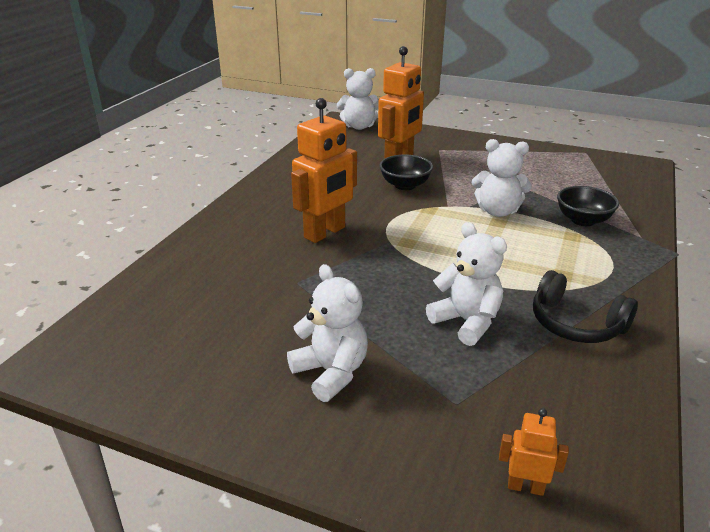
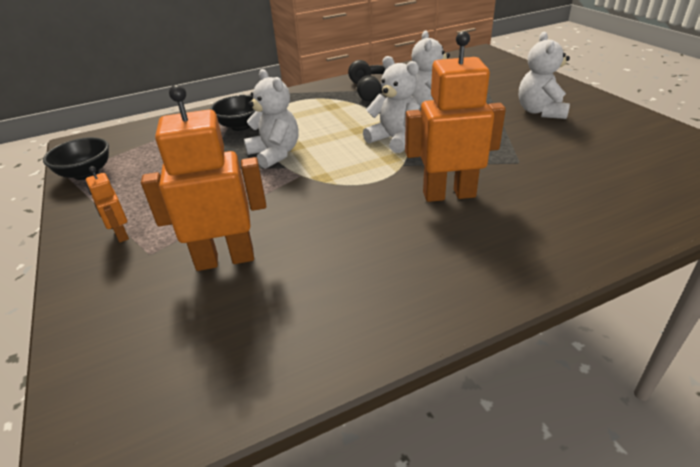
camera: 135 degrees left, 5 degrees up
(359, 126) = (112, 397): white teddy bear -> white teddy bear (395, 140)
(405, 185) = (291, 215): black bowl -> black bowl (86, 173)
(525, 487) = (490, 66): orange robot -> orange robot (121, 235)

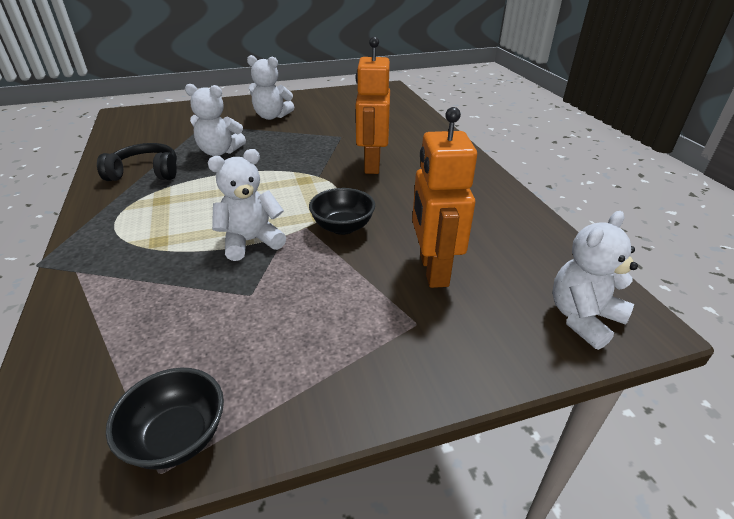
camera: 85 degrees left, 0 degrees up
(121, 235) = (376, 354): orange robot -> none
(241, 126) = (148, 268): black bowl -> black bowl (342, 227)
(395, 140) = (271, 175): white teddy bear -> white teddy bear (583, 318)

